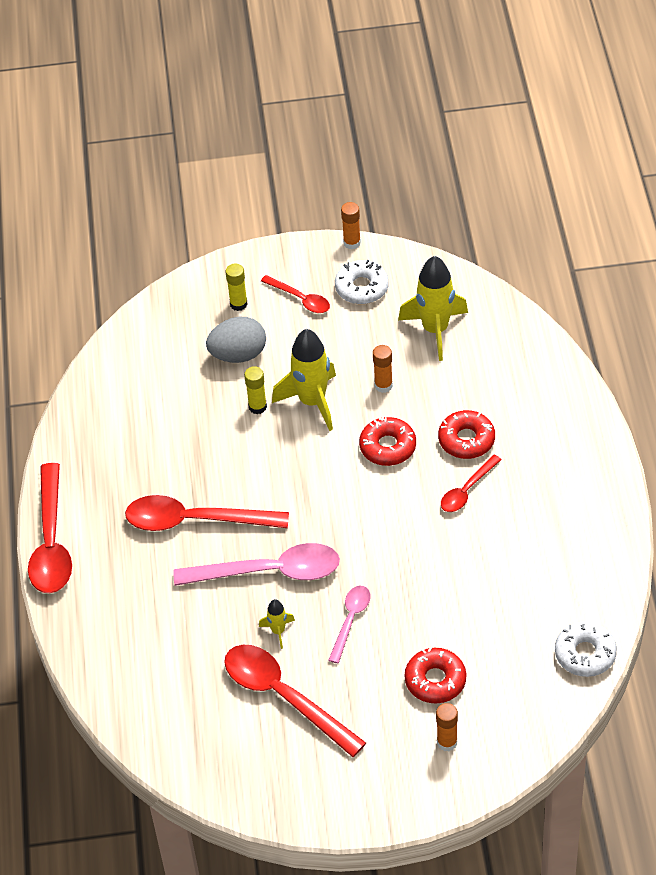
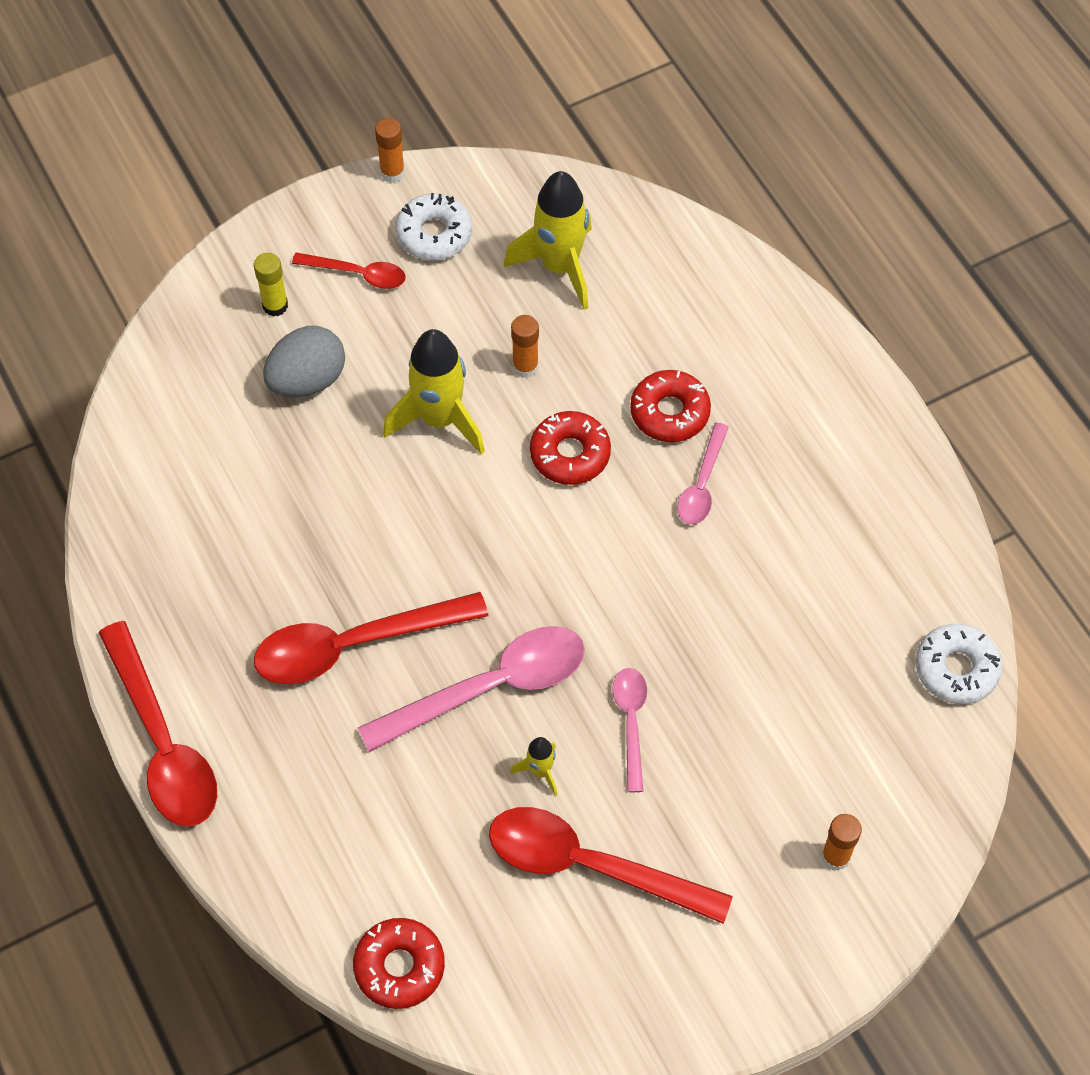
camera: 25 degrees left, 10 degrees up
(257, 407) = (367, 449): yellow glue stick -> none
(435, 680) = (781, 772): red donut -> red donut (399, 967)
(467, 490) = (702, 484): red spoon -> pink spoon

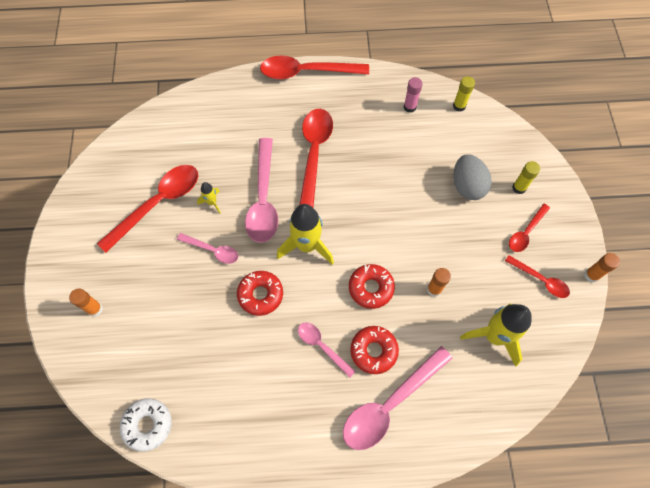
camera: 115 degrees right, 5 degrees up
(135, 445) = (459, 106): none -> yellow glue stick
(173, 525) = (409, 107): none -> pink glue stick
(399, 967) = (162, 118): red donut -> red donut (260, 295)
(434, 234) = (540, 280): white donut -> red spoon
(439, 419) = (419, 235): yellow rocket -> yellow rocket (307, 246)
(735, 363) = (390, 404): none -> pink spoon

